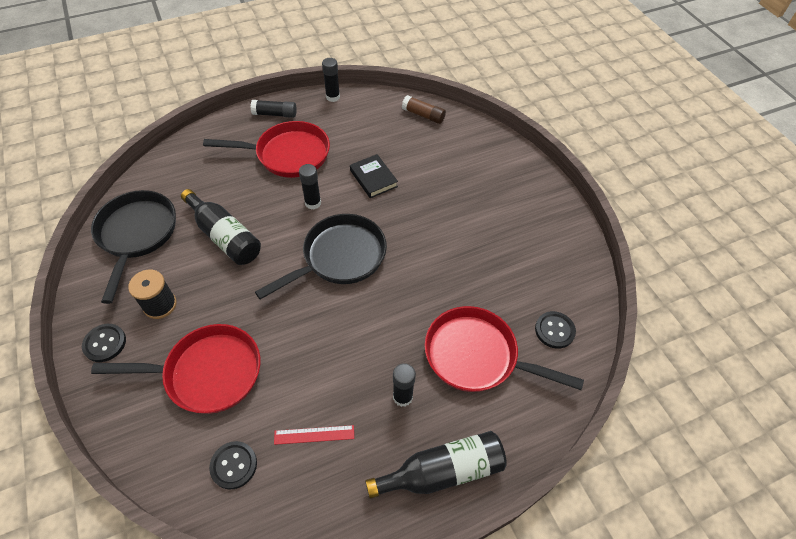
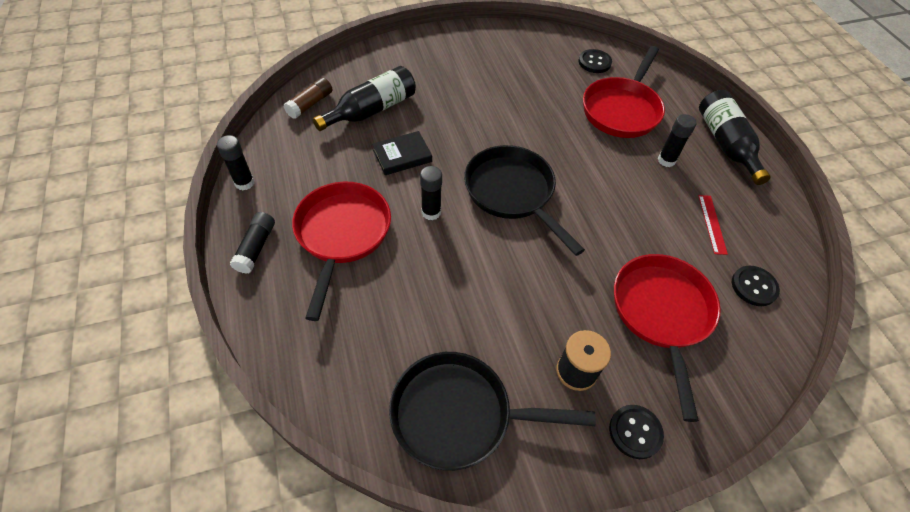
camera: 85 degrees left, 0 degrees up
(225, 236) = (473, 303): black bottle -> black bottle (372, 110)

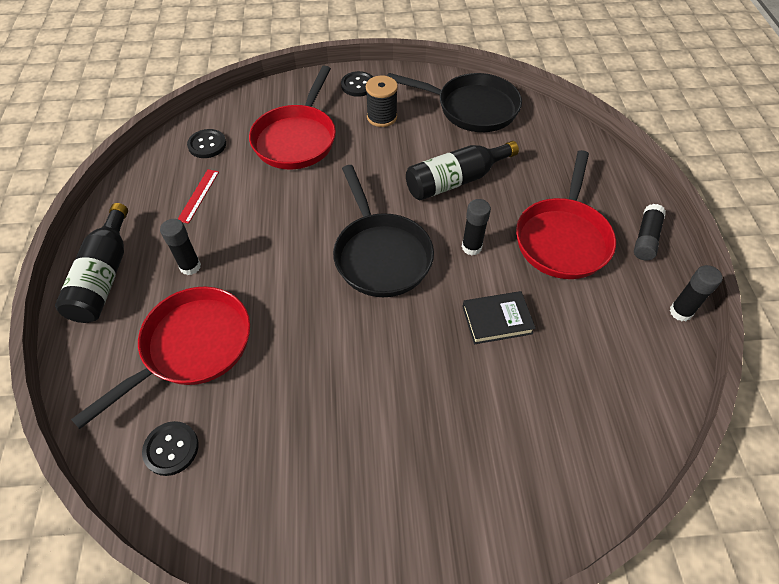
camera: 165 degrees left, 0 degrees up
(310, 104) = (625, 428): brown glue stick -> none
(372, 110) = (534, 402): black bottle -> black bottle (455, 180)

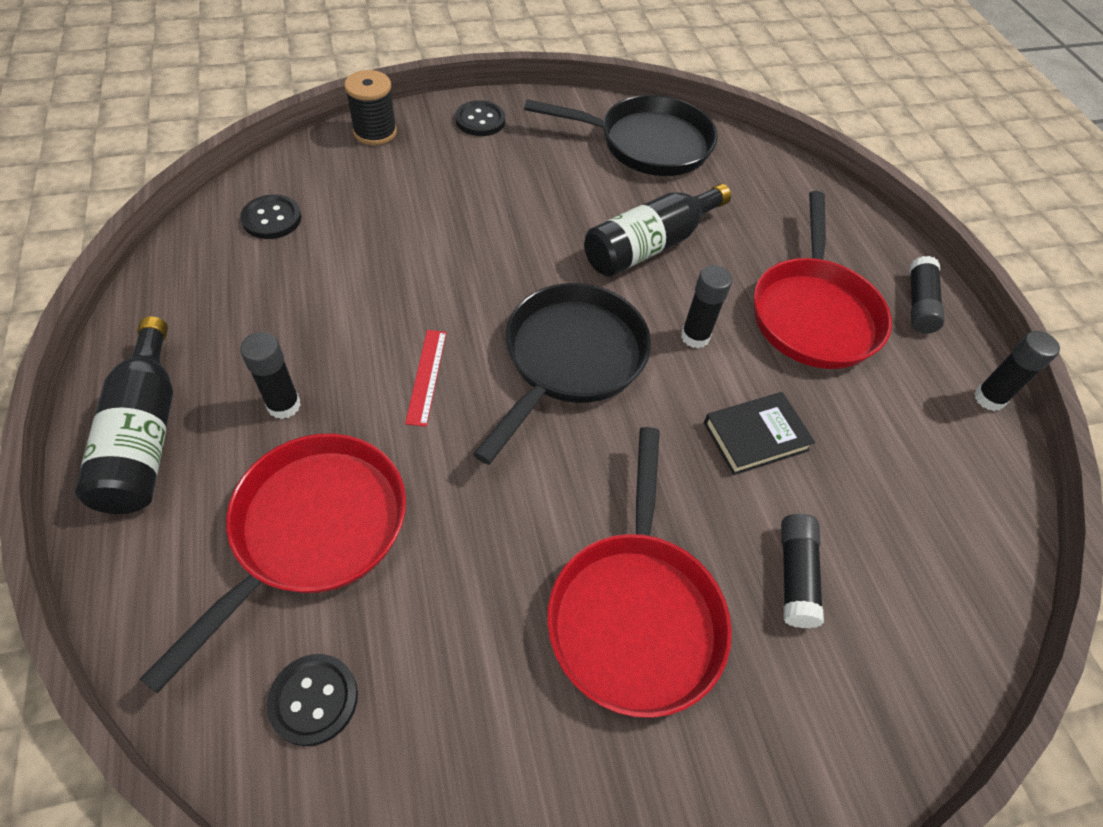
camera: 15 degrees left, 0 degrees up
(198, 195) = (274, 296): red ruler -> red ruler (427, 376)
(296, 139) = (407, 201): red pan -> red pan (635, 613)
(380, 255) = (570, 360): black pan -> black pan turned 120 degrees counterclockwise
(382, 117) = (525, 163): black spool -> black spool (375, 132)
(500, 416) = (795, 575): none -> black glue stick

